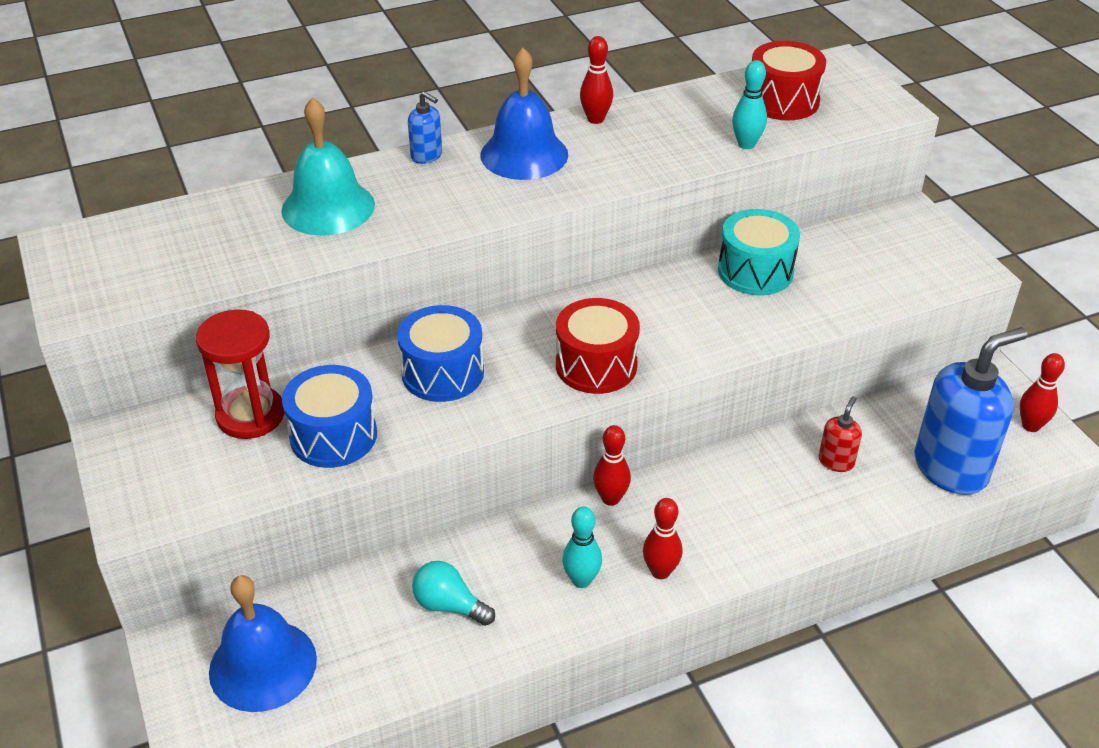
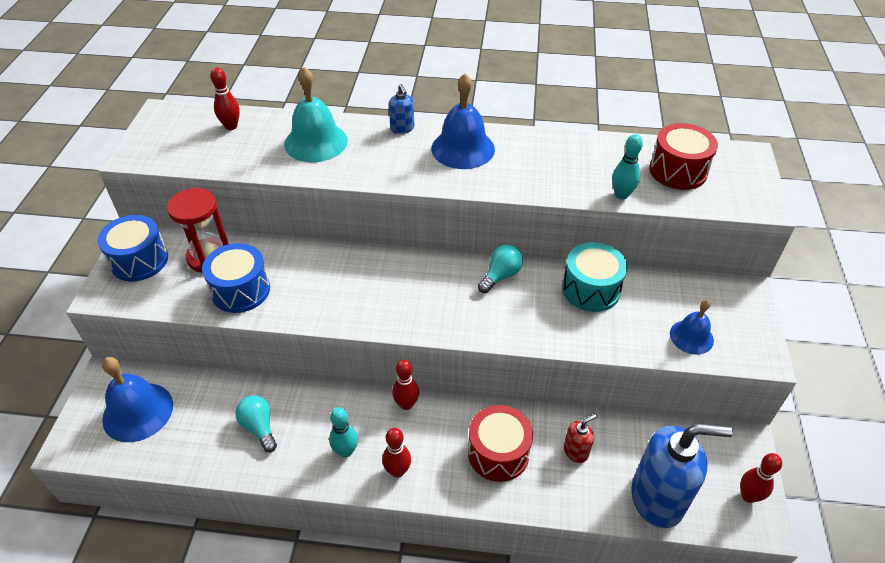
camera: 30 degrees right, 5 degrees up
(442, 373) = (333, 276): blue drum -> blue drum (139, 260)
(595, 119) = (531, 139): red bowling pin -> red bowling pin (231, 126)
(596, 365) = (428, 312): red drum -> red drum (498, 453)
(645, 295) = (500, 276): none -> turquoise light bulb
(894, 278) = (691, 337): none -> blue bell

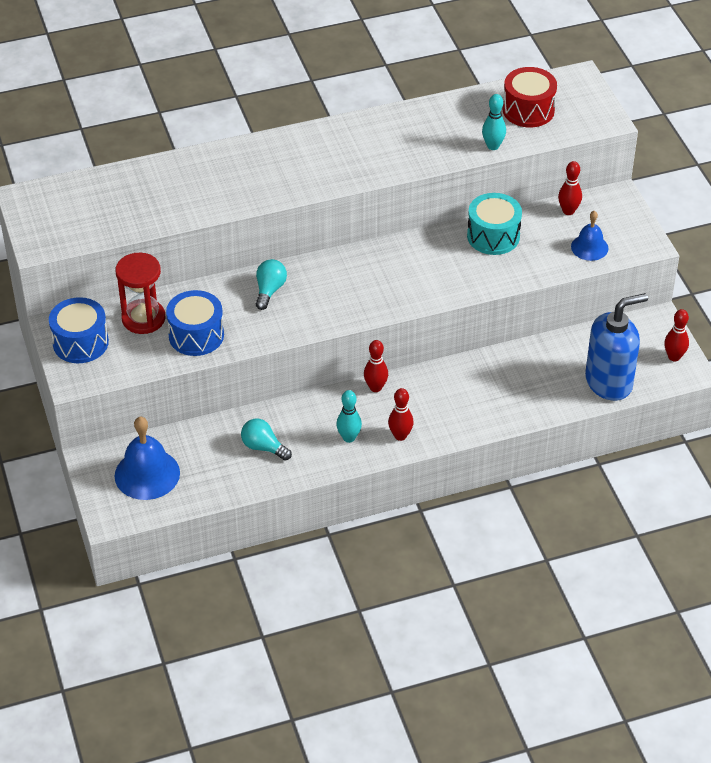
camera: 25 degrees left, 0 degrees up
(231, 126) = (106, 189): red bowling pin -> red bowling pin (568, 211)
(316, 142) = (199, 180): turquoise bell -> none
(402, 128) = (268, 143): blue soap dispenser -> none
(463, 148) = (335, 145): blue bell -> none
(498, 453) = (472, 395): red drum -> none
(500, 276) = (412, 250): turquoise light bulb -> turquoise light bulb (269, 290)
(576, 451) = (532, 372): red soap dispenser -> none

